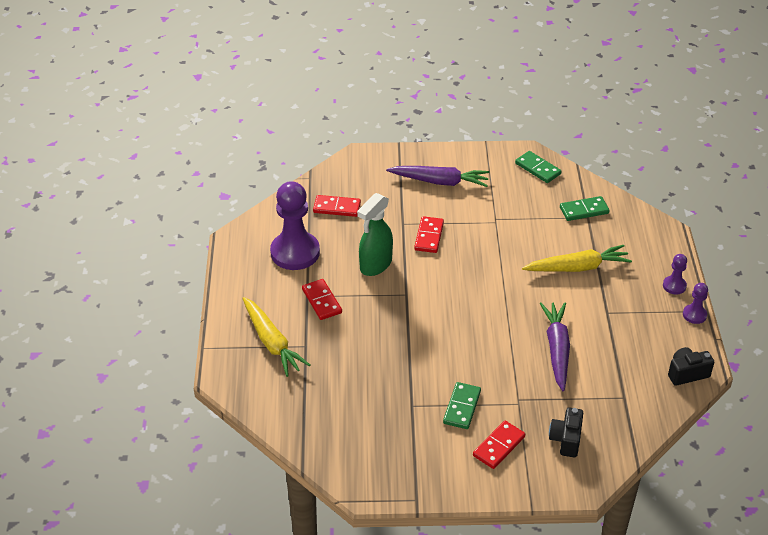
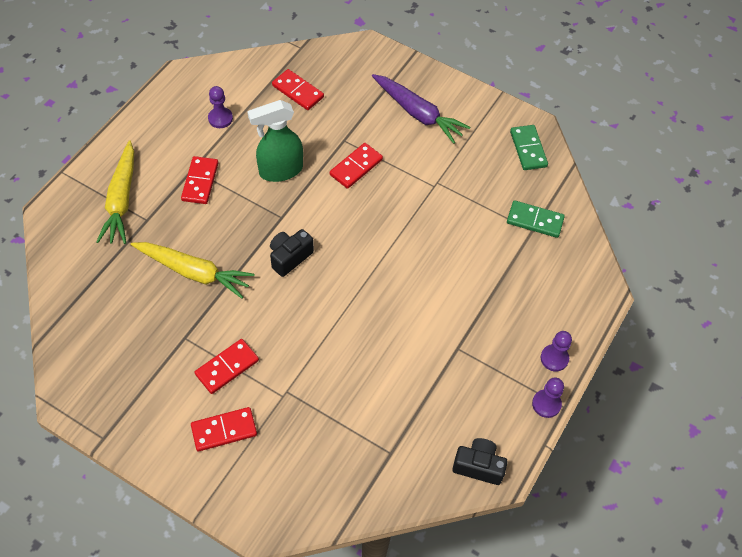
camera: 30 degrees right, 15 degrees up
(295, 252) = (220, 118): purple pawn -> purple pawn, size x0.46
(461, 407) = (227, 367): green domino -> red domino
(557, 349) = (371, 359): purple carrot -> none
(566, 440) = (292, 463): black camera -> black camera (290, 257)
(578, 267) = (471, 281): yellow carrot -> yellow carrot (194, 272)

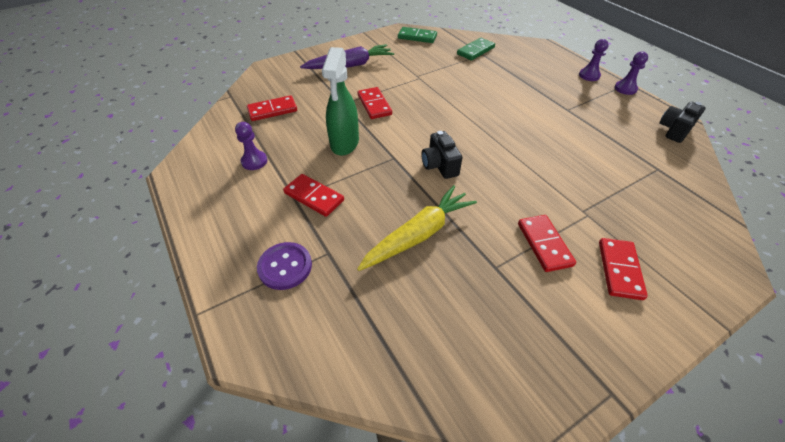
camera: 60 degrees left, 10 degrees down
(121, 200) = (285, 267): yellow carrot -> purple button

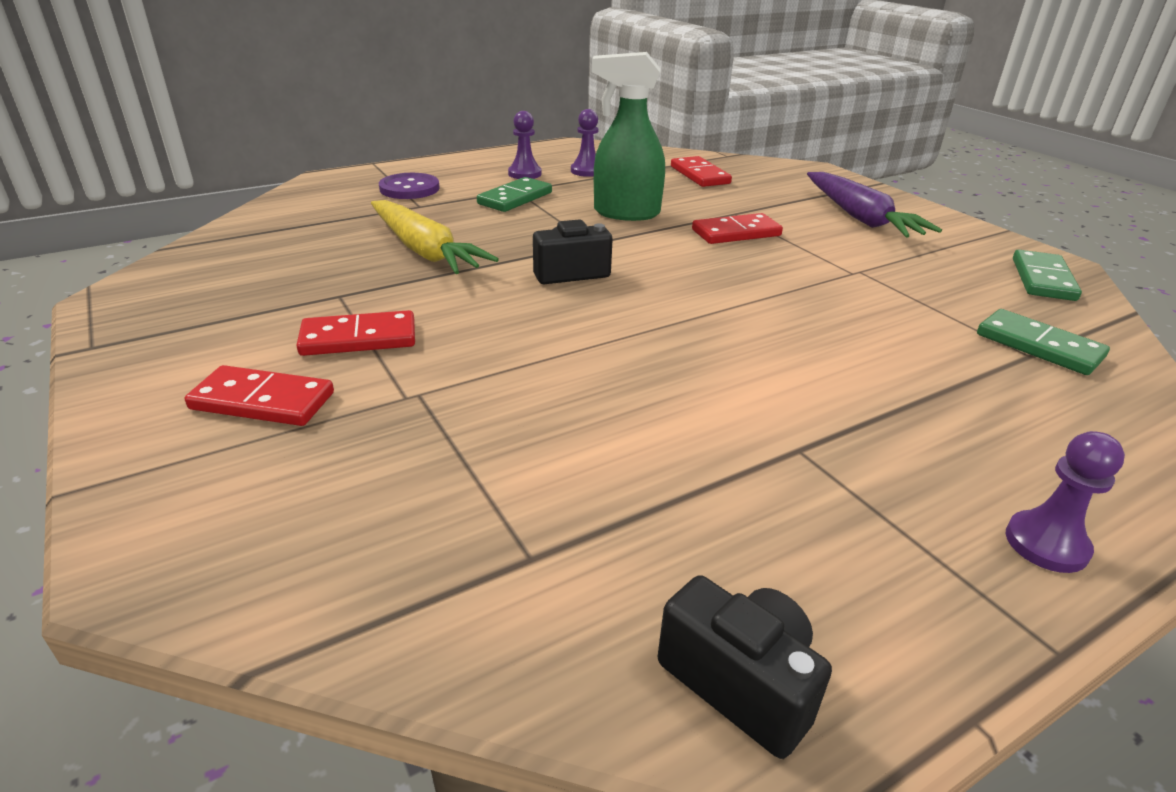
camera: 90 degrees right, 15 degrees down
(314, 197) = (515, 198): red domino -> green domino
(625, 89) = (1002, 625): purple pawn -> purple pawn (524, 174)

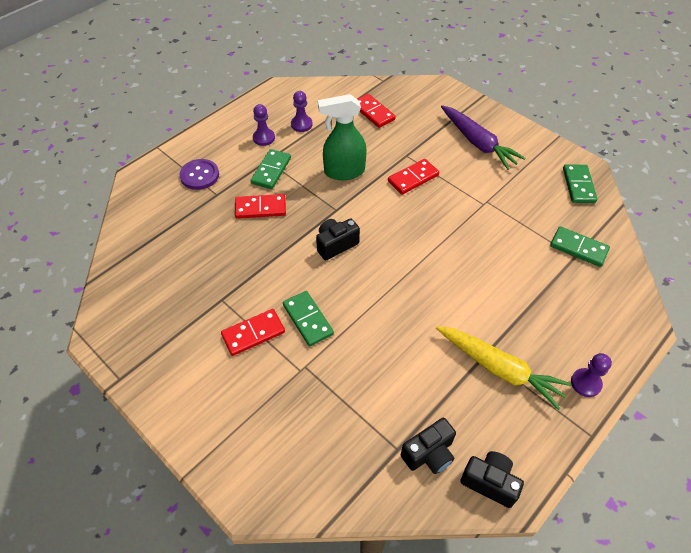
camera: 15 degrees left, 20 degrees up
(263, 401) = (235, 393): red domino -> red domino (260, 208)
(424, 251) = (245, 244): yellow carrot -> yellow carrot (499, 369)
(466, 340) = (307, 319): none -> green domino
(602, 584) = (429, 454): none -> black camera

